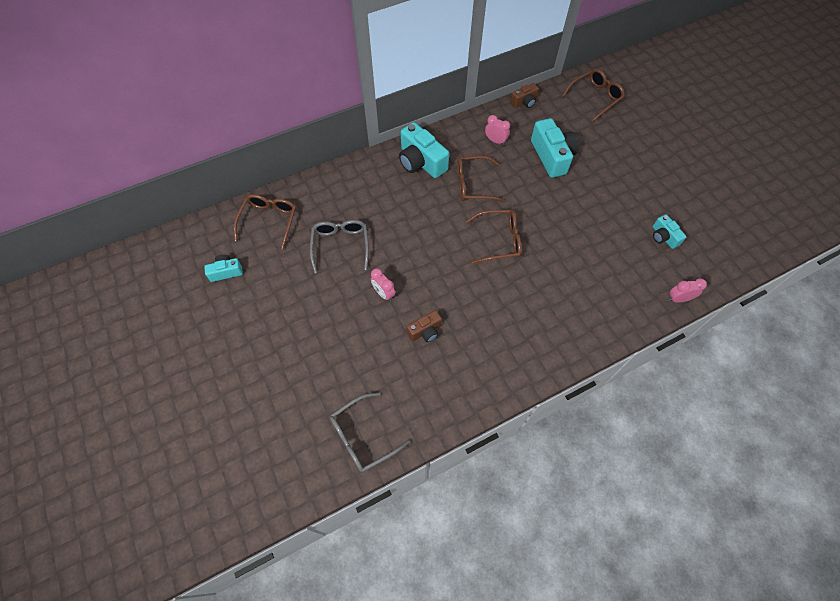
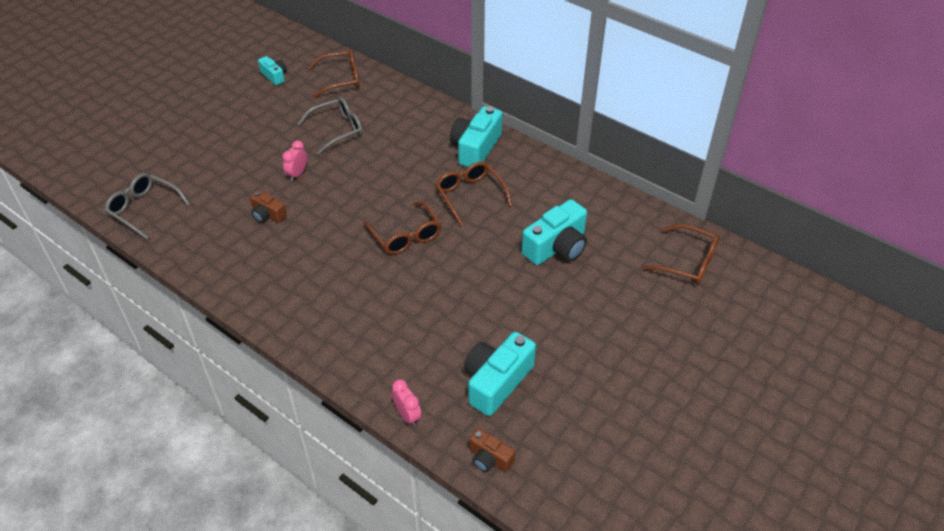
camera: 65 degrees right, 15 degrees down
(495, 141) = (546, 194): pink clock -> none
(524, 102) = (626, 201): brown camera -> brown camera (489, 458)
(663, 237) = (496, 381): turquoise camera -> turquoise camera, size x1.84

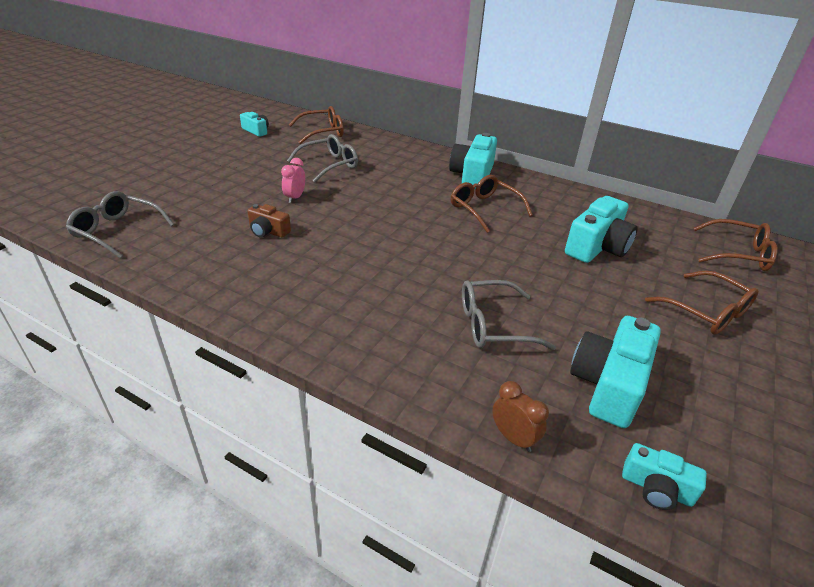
camera: 10 degrees left, 10 degrees down
(406, 236) = (431, 244): brown glasses -> brown glasses (706, 312)
(407, 415) = (513, 438): pink clock -> brown clock
(429, 323) = (493, 325): none -> grey glasses
(489, 458) = (656, 488): brown camera -> turquoise camera

